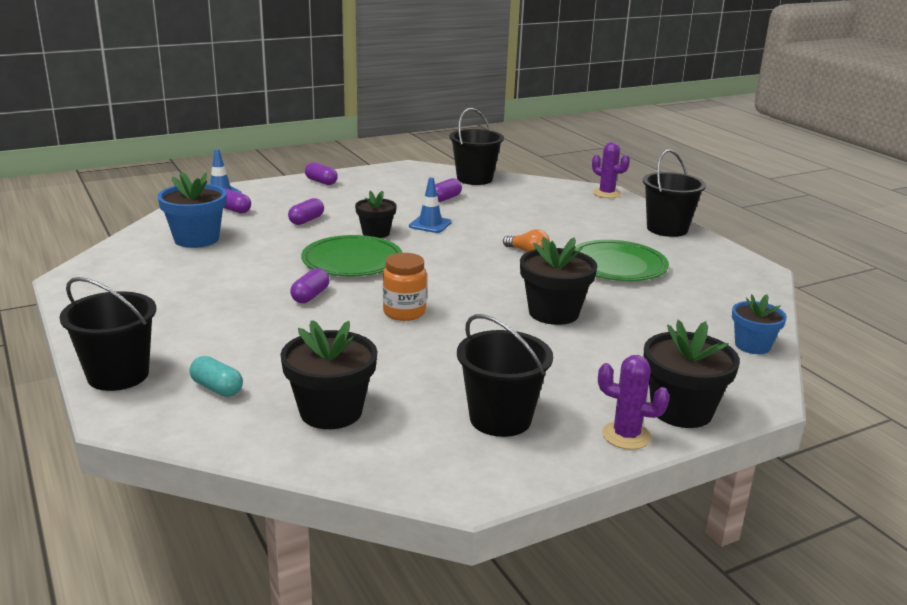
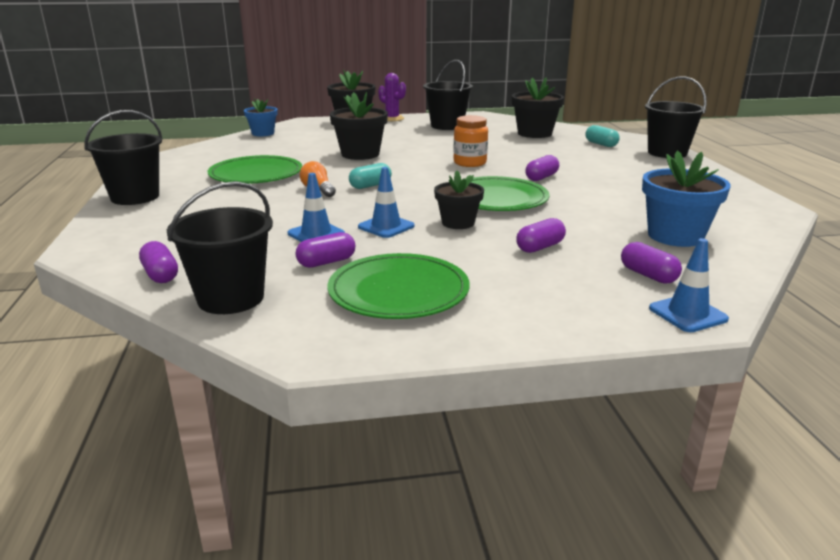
camera: 160 degrees left, 0 degrees up
(321, 182) = (507, 323): purple capsule -> purple capsule (160, 275)
(387, 189) = (398, 291): none -> green plate
(475, 214) = (316, 234): none -> blue traffic cone
(485, 263) = (370, 186): none -> turquoise capsule
(606, 193) = (90, 246): purple cactus -> none

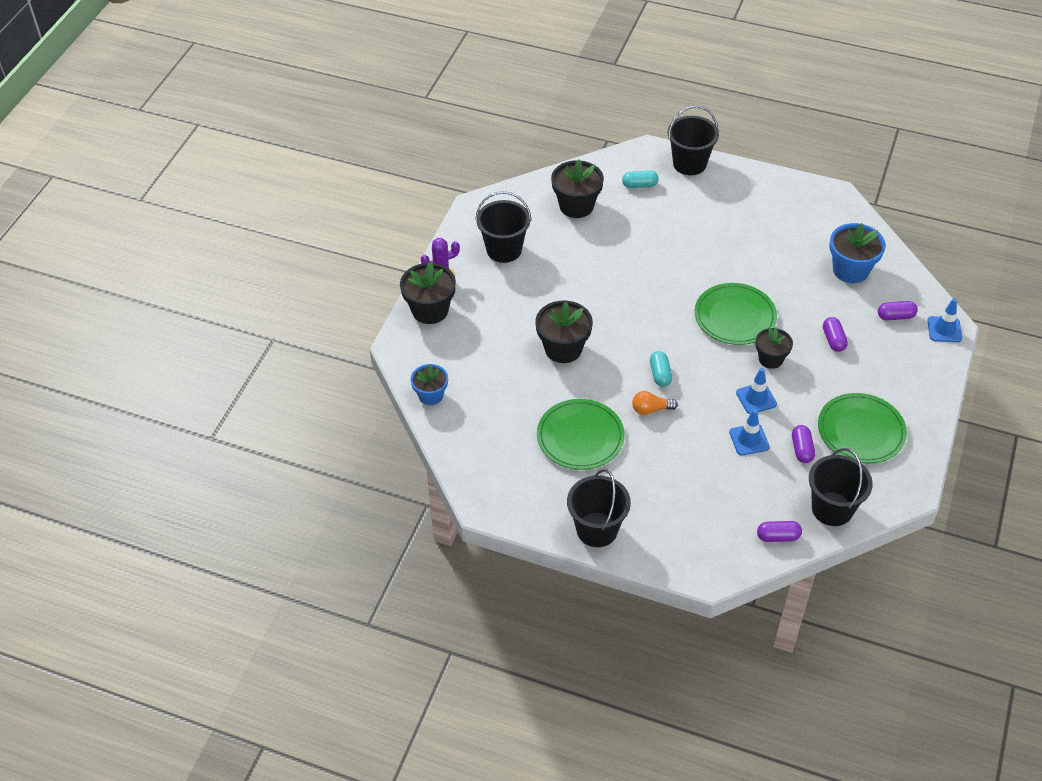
camera: 60 degrees left, 25 degrees up
(470, 163) = (638, 290): orange jar -> none
(541, 177) = (703, 268): purple capsule -> none

